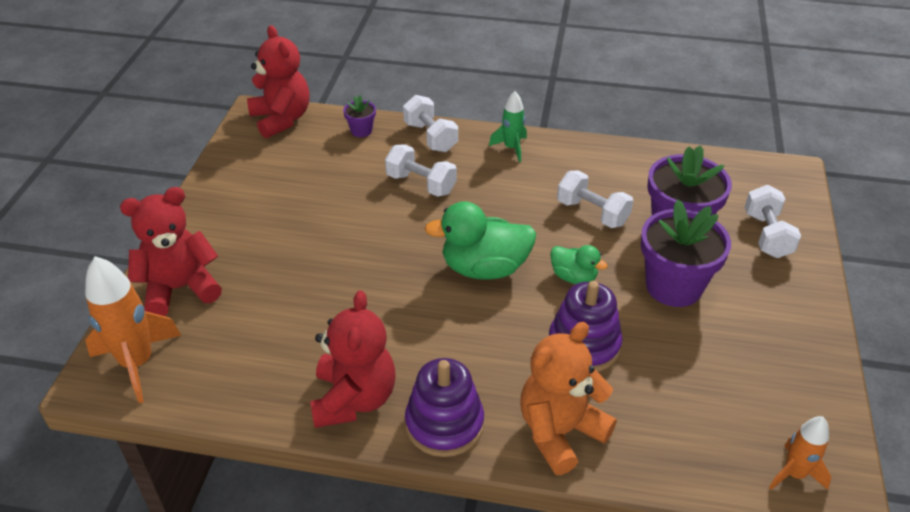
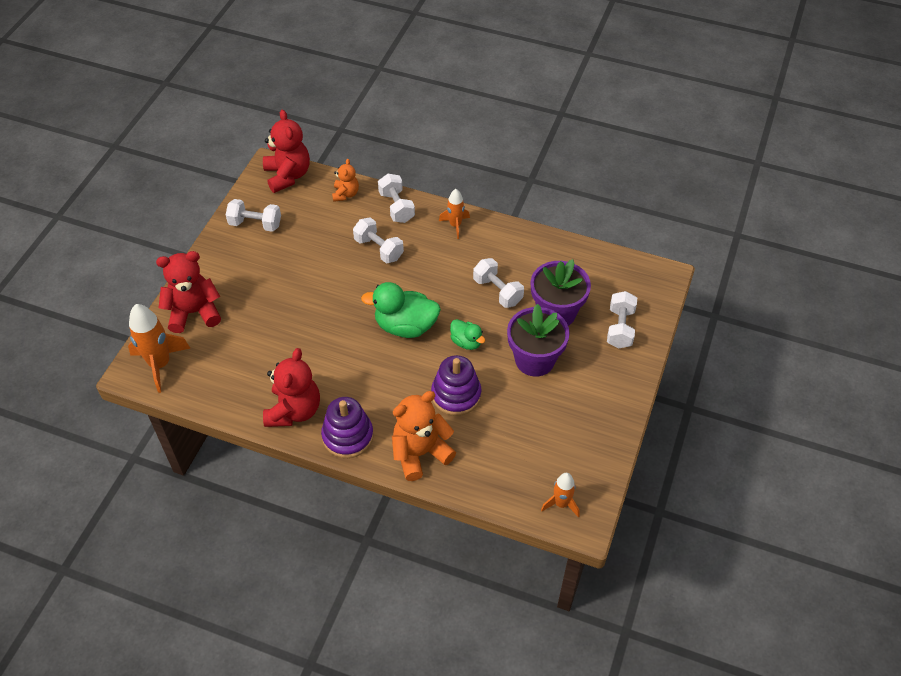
camera: 10 degrees right, 10 degrees up
(249, 175) = (255, 224): none -> white dumbbell
(361, 130) = (345, 194): purple flower pot -> orange teddy bear
(511, 148) = (455, 225): green rocket -> orange rocket

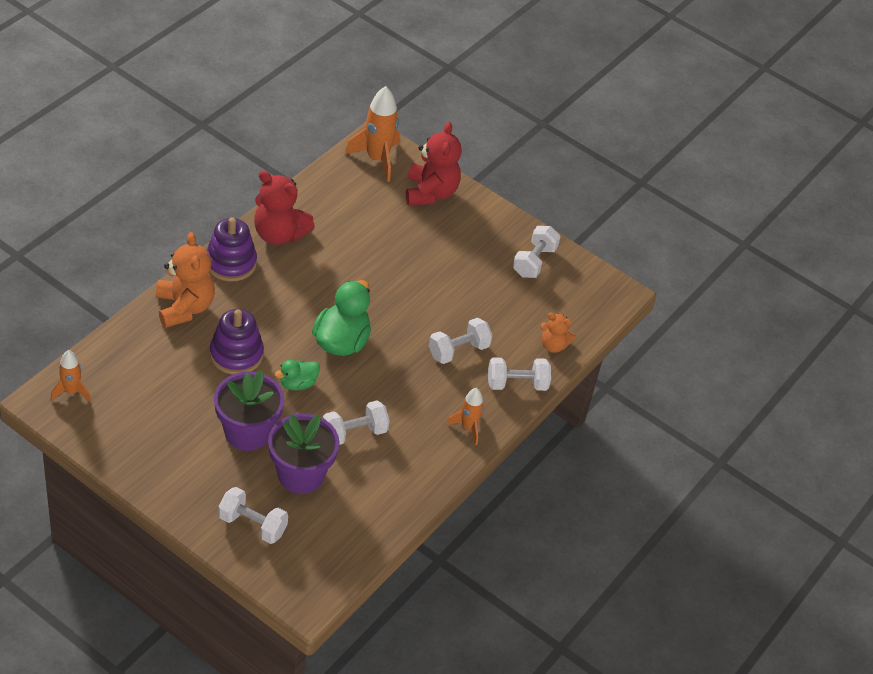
camera: 100 degrees right, 5 degrees down
(288, 175) = (600, 304): red teddy bear -> none

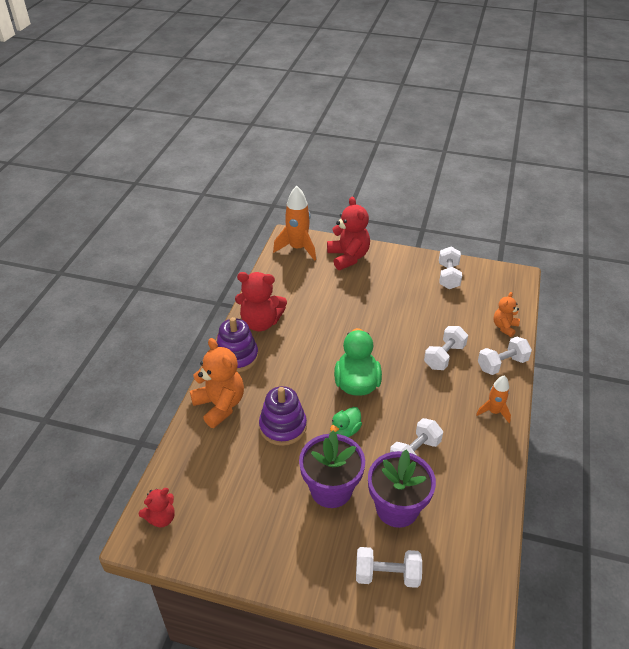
camera: 15 degrees left, 5 degrees down
(71, 392) = (161, 518): orange rocket -> red teddy bear
(553, 345) = (504, 327): orange teddy bear -> orange teddy bear turned 120 degrees clockwise

